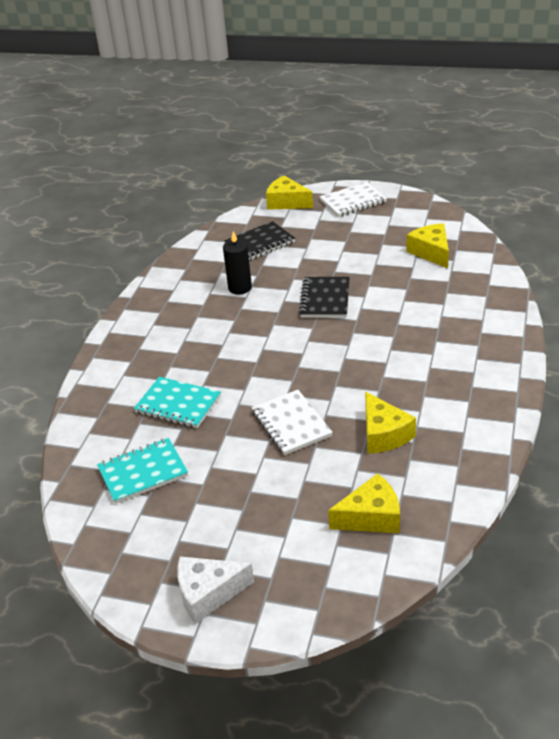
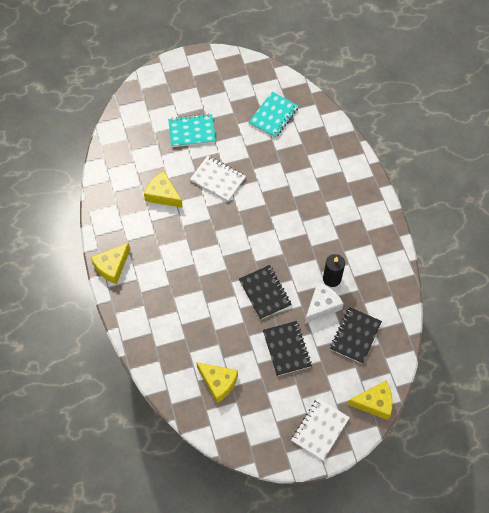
camera: 145 degrees right, 25 degrees up
(178, 404) = (291, 164): turquoise notebook -> turquoise notebook (192, 131)
(208, 594) = (193, 74): white cheese -> white cheese (322, 306)
(339, 254) = (286, 349): none -> black notebook
(371, 517) = (142, 142): yellow cheese -> yellow cheese (112, 266)

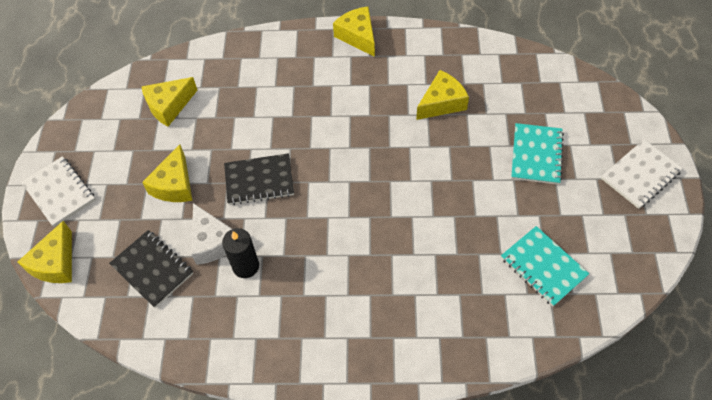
camera: 110 degrees right, 5 degrees down
(218, 179) = (448, 168): white notebook -> white notebook (640, 175)
(286, 349) = (174, 185): black notebook -> yellow cheese

